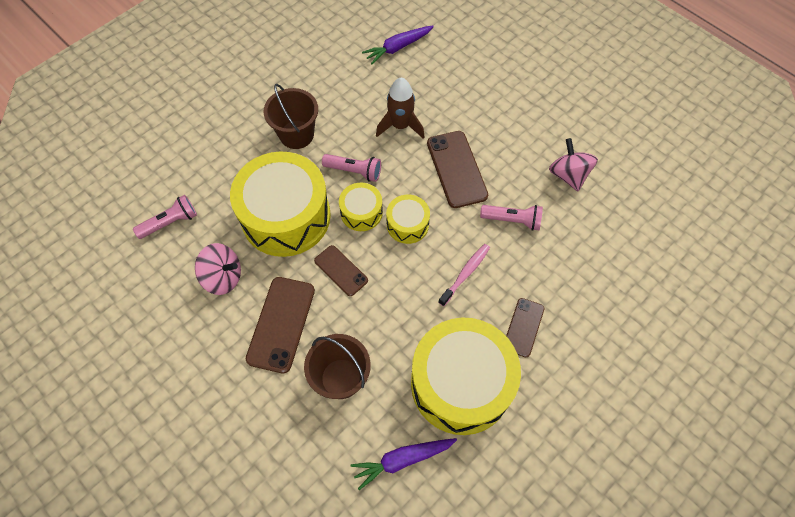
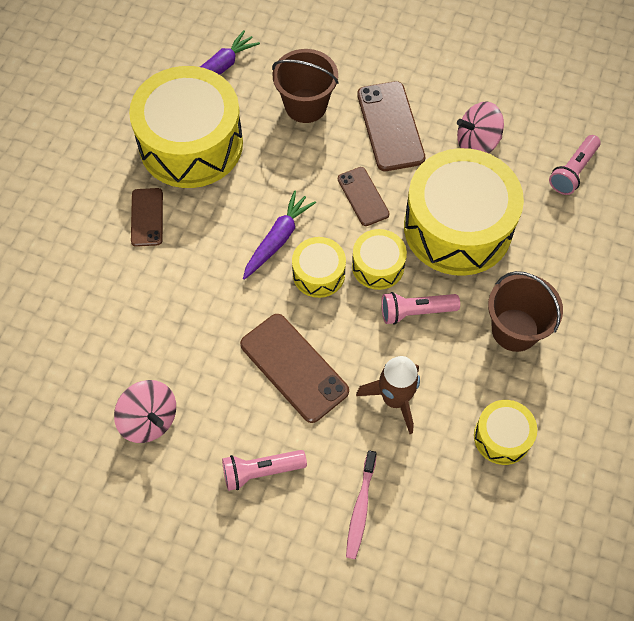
camera: 155 degrees right, 0 degrees up
(341, 270) = (363, 196): brown phone -> brown phone turned 45 degrees clockwise
(348, 82) = (502, 437): none -> yellow drum
(398, 48) = (469, 531): purple carrot -> purple carrot (278, 239)
(465, 273) = (229, 246): pink toothbrush -> pink toothbrush (360, 508)
(512, 220) = (199, 329): pink flashlight -> pink flashlight (261, 471)

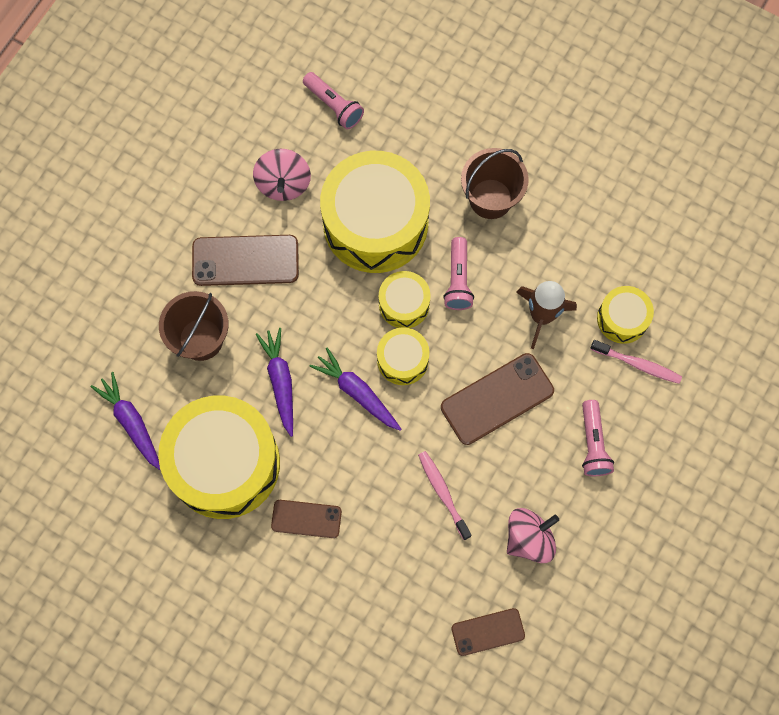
camera: 80 degrees left, 10 degrees up
(187, 331) = (443, 493): none -> pink toothbrush
(277, 174) = (280, 381): none -> purple carrot
(363, 196) = (324, 303): brown phone -> brown phone (488, 632)
(502, 437) = (590, 234): yellow drum -> yellow drum (622, 319)

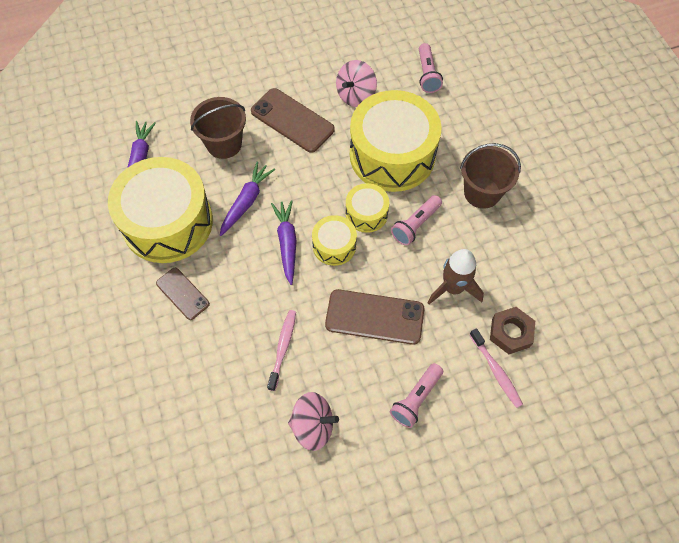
camera: 40 degrees right, 10 degrees down
(488, 632) = (226, 465): brown phone -> none
(622, 319) = (510, 332): yellow drum -> brown nut

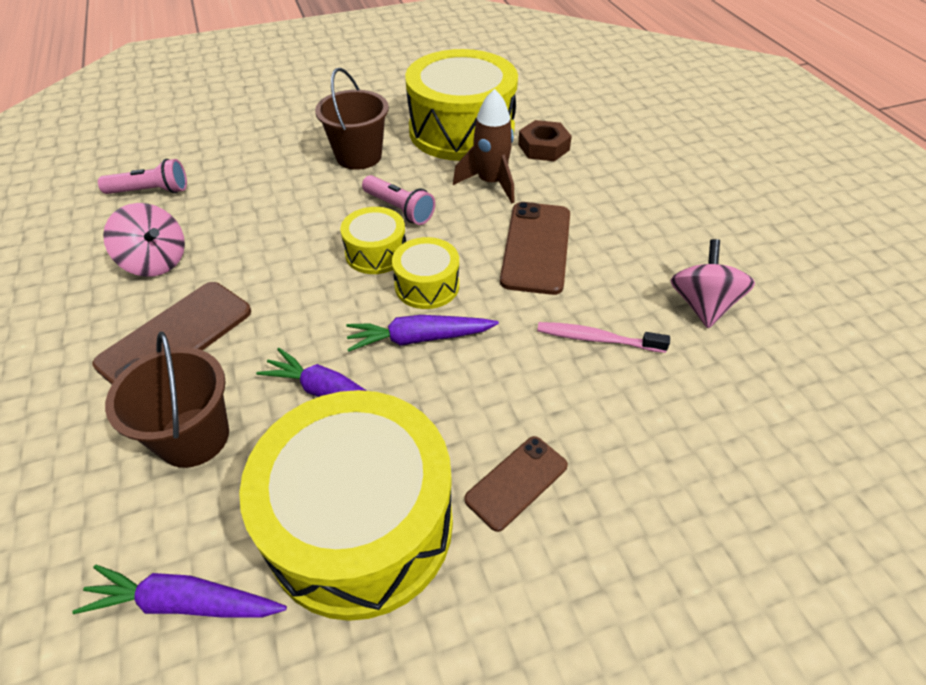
camera: 90 degrees left, 15 degrees down
(392, 155) = (281, 227): yellow drum -> yellow drum (461, 130)
(416, 399) = (639, 216): pink flashlight -> none
(496, 371) = (591, 159): pink toothbrush -> none

